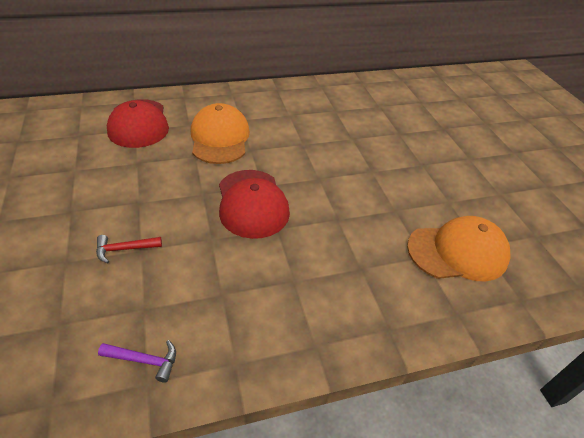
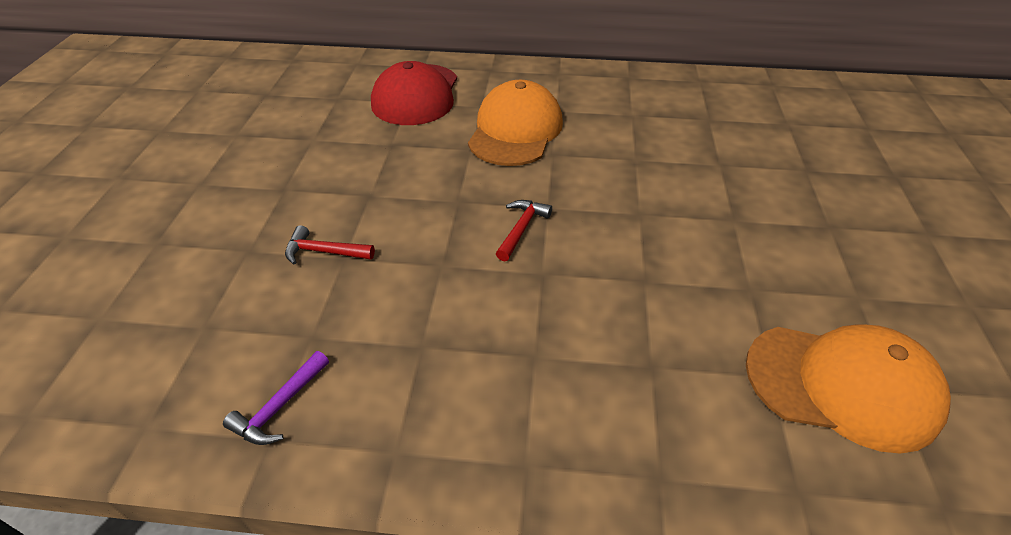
camera: 25 degrees right, 0 degrees up
(144, 360) = (279, 407): purple hammer -> purple hammer turned 90 degrees clockwise
(252, 203) = (521, 229): red cap -> red hammer

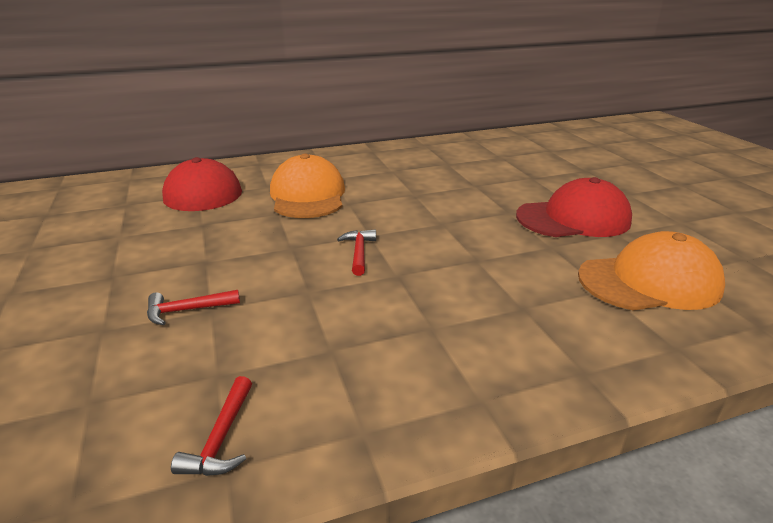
camera: 25 degrees left, 15 degrees down
(279, 407) = (221, 438): purple hammer -> red hammer
(814, 254) = (573, 218): none -> red cap

